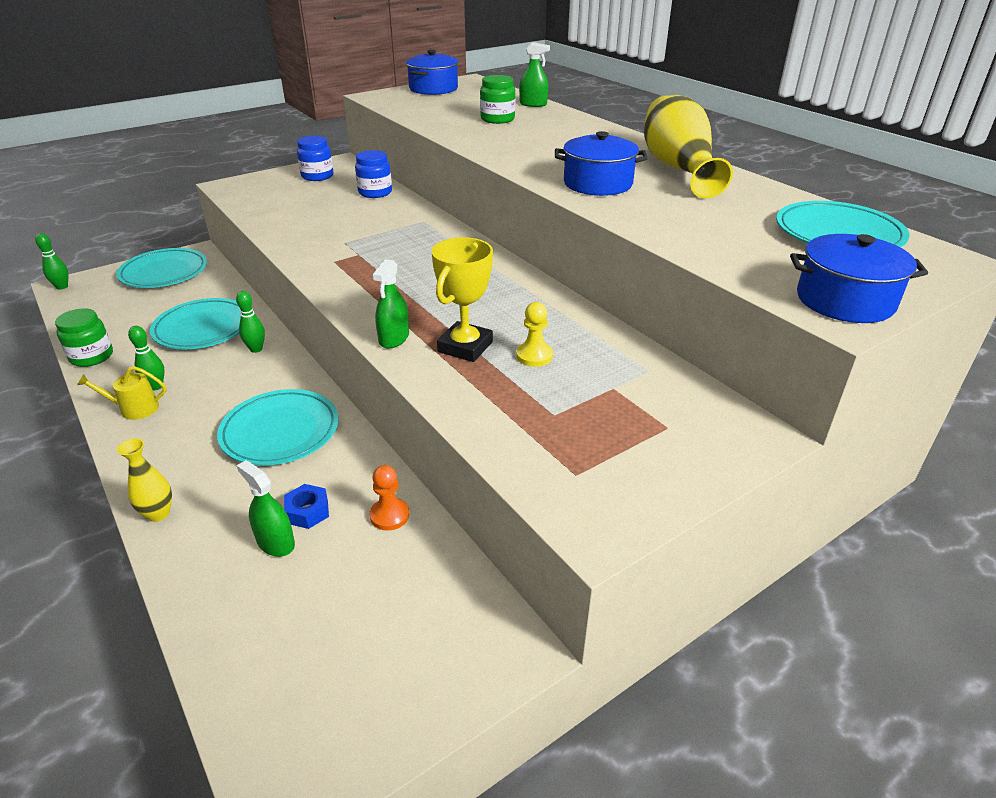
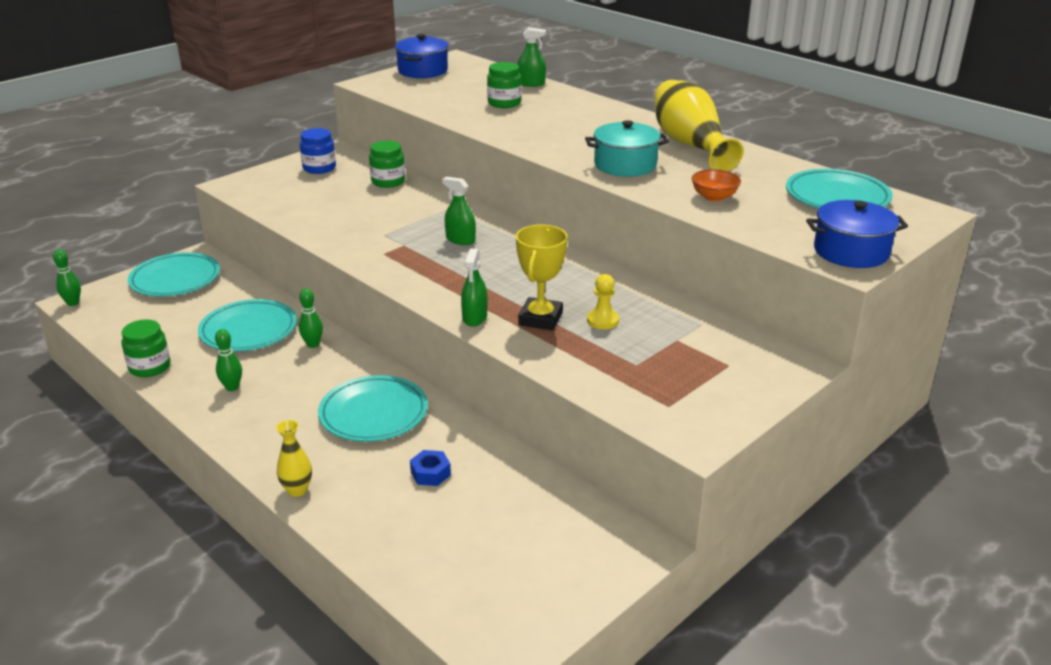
camera: 10 degrees left, 5 degrees down
(134, 409) = (222, 409): yellow watering can -> none
(275, 542) = (414, 499): green spray bottle -> green spray bottle (460, 240)
(375, 192) = (388, 181): blue jar -> green jar
(389, 515) = (503, 468): orange pawn -> none
(598, 184) = (625, 165): blue pot -> turquoise pot
(687, 224) = (714, 197): none -> orange bowl

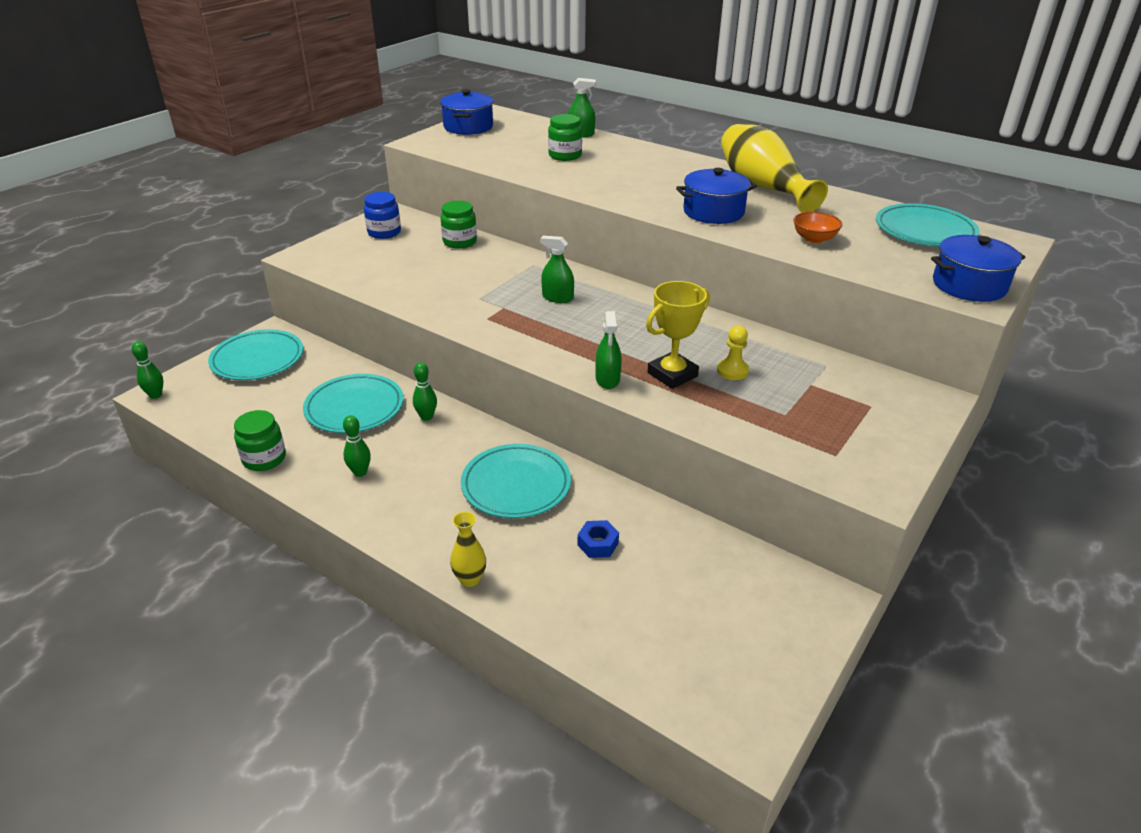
camera: 10 degrees left, 5 degrees up
(540, 319) = (672, 374): yellow trophy -> yellow trophy turned 45 degrees clockwise
(625, 165) = (713, 212): turquoise pot -> blue pot

